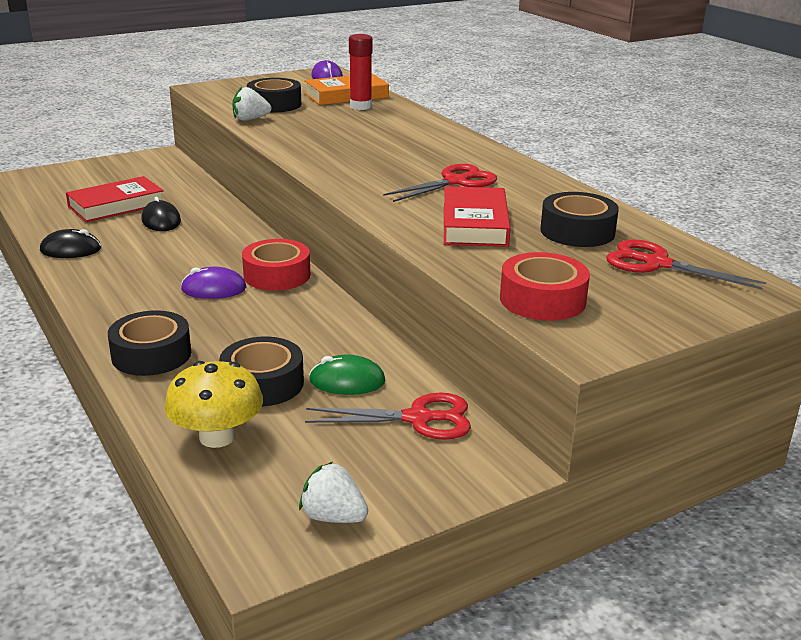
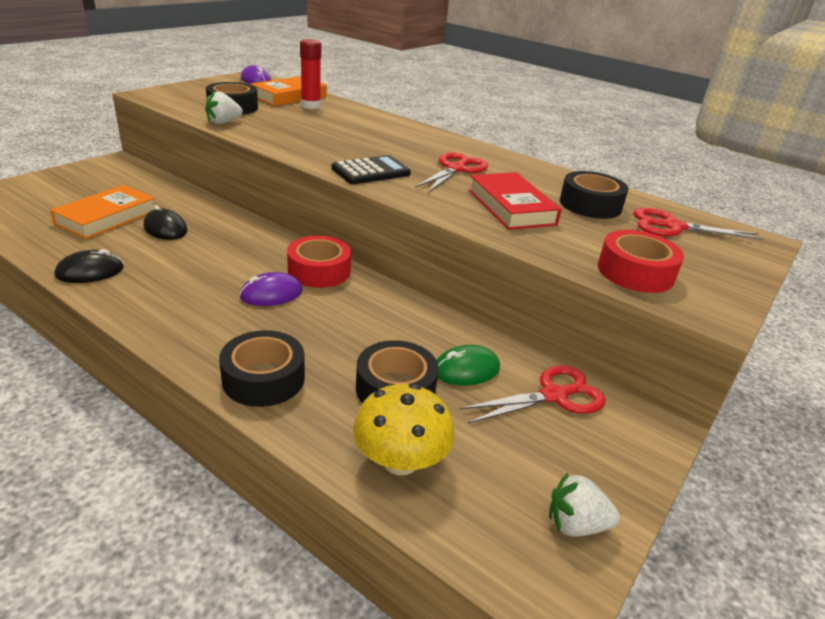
camera: 25 degrees left, 5 degrees up
(116, 205) = (107, 217): red book -> orange book
(355, 177) = (371, 171): none -> black calculator

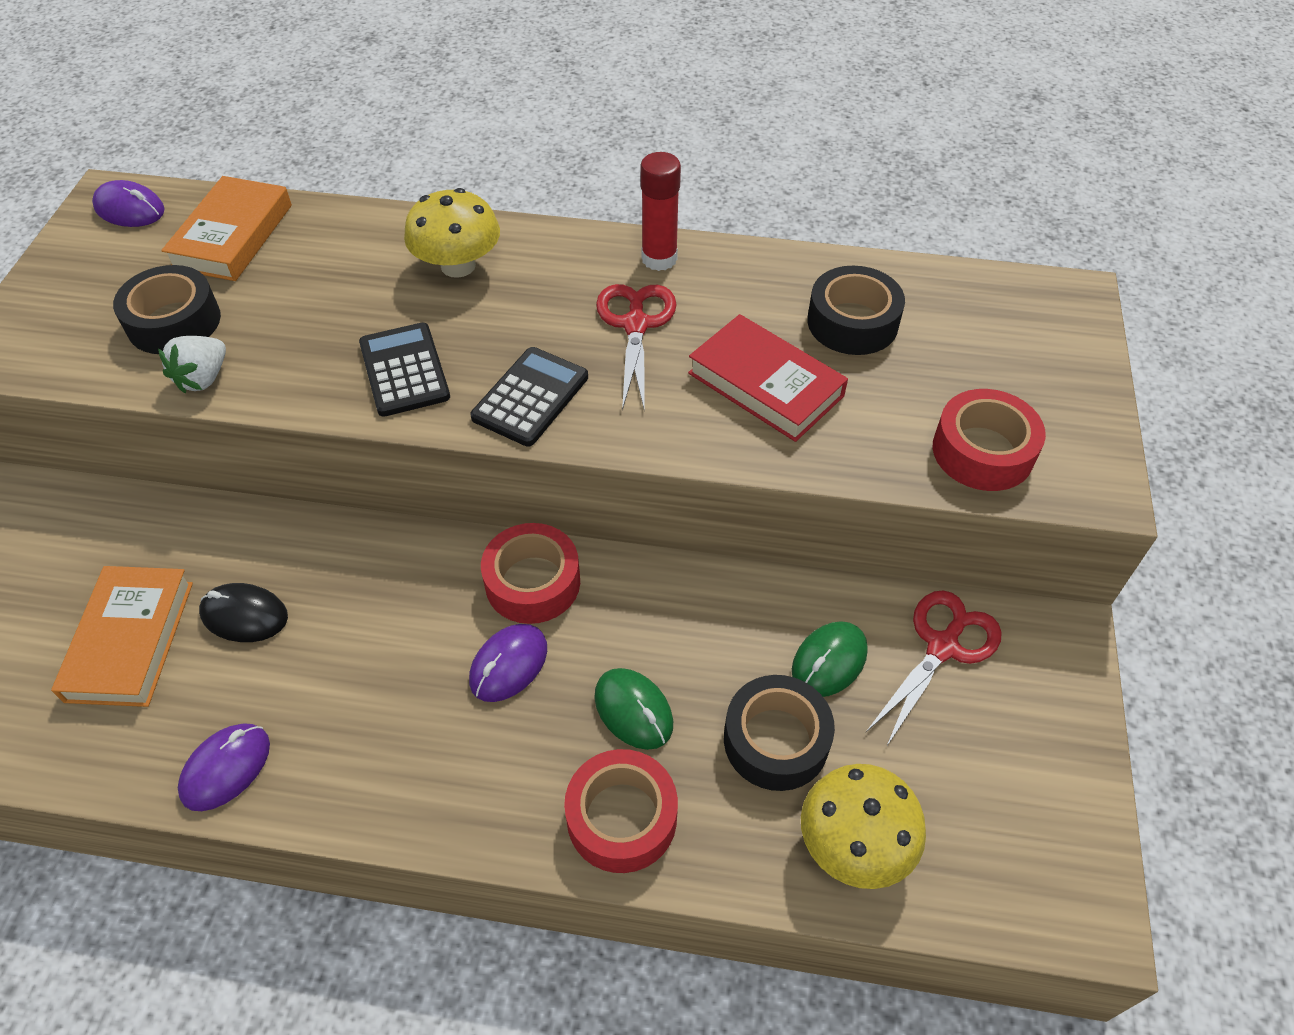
camera: 25 degrees left, 20 degrees up
(90, 272) = (226, 768): black mouse -> purple mouse
(263, 378) = (622, 817): black tape -> red tape
(311, 106) = (292, 249): red glue stick -> red glue stick (659, 259)
(317, 146) = (404, 370): none -> black calculator
(320, 339) = (633, 710): none -> green mouse
(383, 129) = (458, 265): none -> yellow mushroom
(575, 524) = (1061, 819): white strawberry -> none
(672, 227) = (970, 321): red scissors -> none

